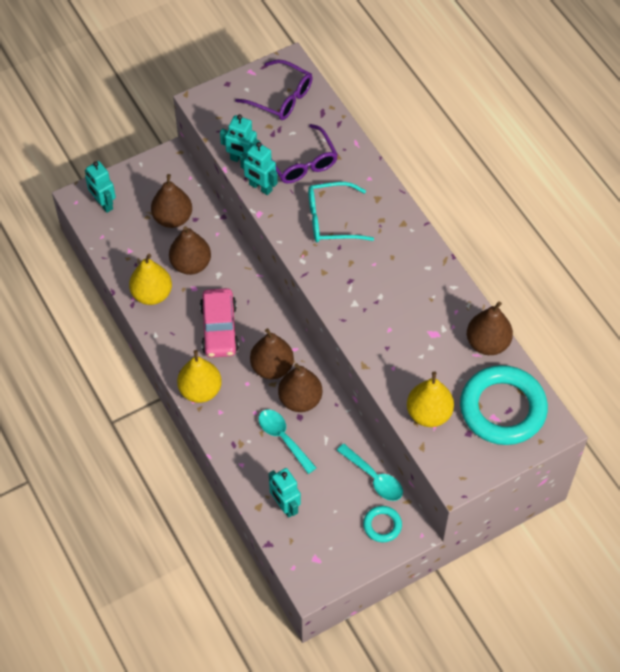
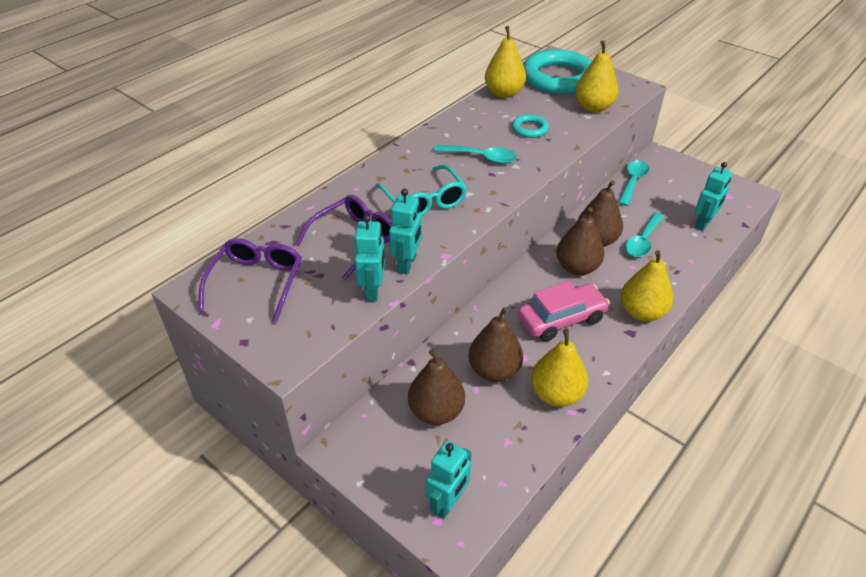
camera: 110 degrees left, 15 degrees down
(377, 281) = (481, 157): none -> turquoise spoon
(382, 525) = (668, 169): turquoise ring -> turquoise ring (529, 129)
(487, 343) = (504, 93): brown pear -> yellow pear

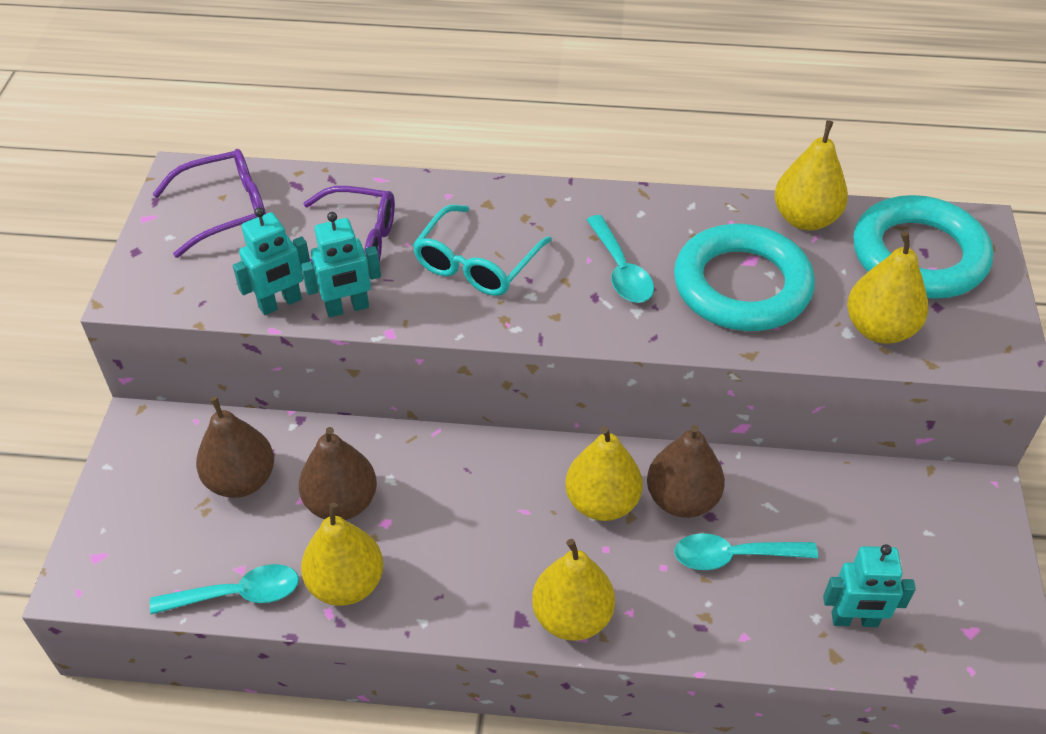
camera: 55 degrees right, 5 degrees up
(448, 503) = (122, 555): turquoise robot -> none
(529, 129) = (742, 286): turquoise ring -> turquoise ring, size x2.22
(561, 319) = (484, 530): pink car -> none
(577, 267) = (602, 502): brown pear -> yellow pear
(632, 182) = (870, 485): turquoise spoon -> turquoise spoon (237, 594)

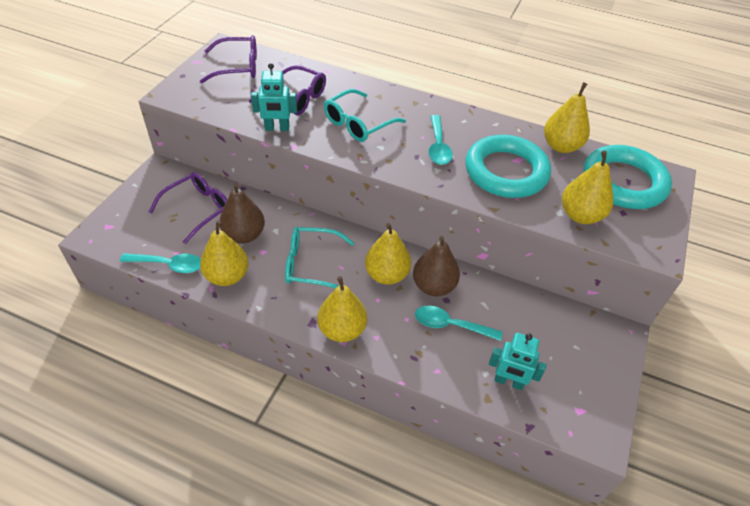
camera: 15 degrees right, 0 degrees up
(241, 480) = (198, 209): brown pear -> purple glasses
(280, 303) = (243, 117): turquoise robot -> none
(475, 521) = (311, 264): none -> turquoise glasses

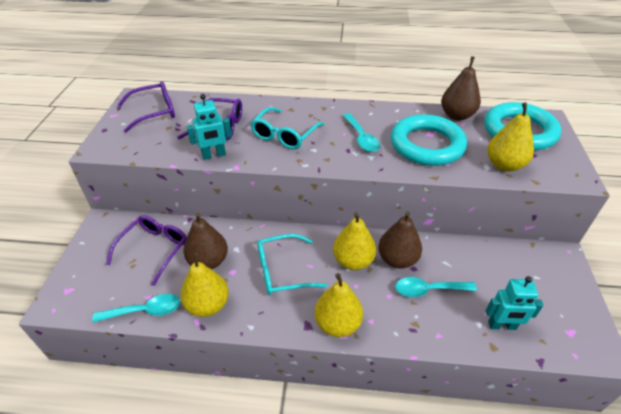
camera: 15 degrees left, 5 degrees down
(561, 146) = (457, 115): yellow pear -> brown pear

